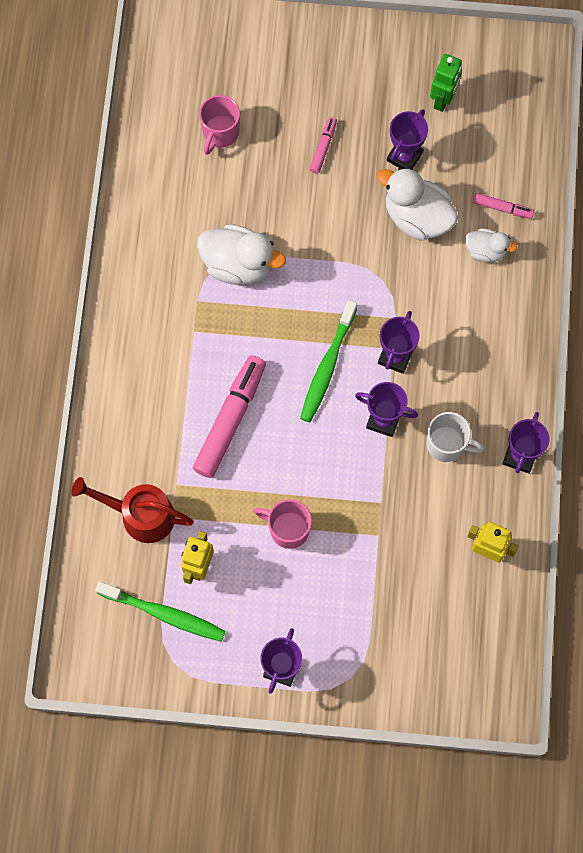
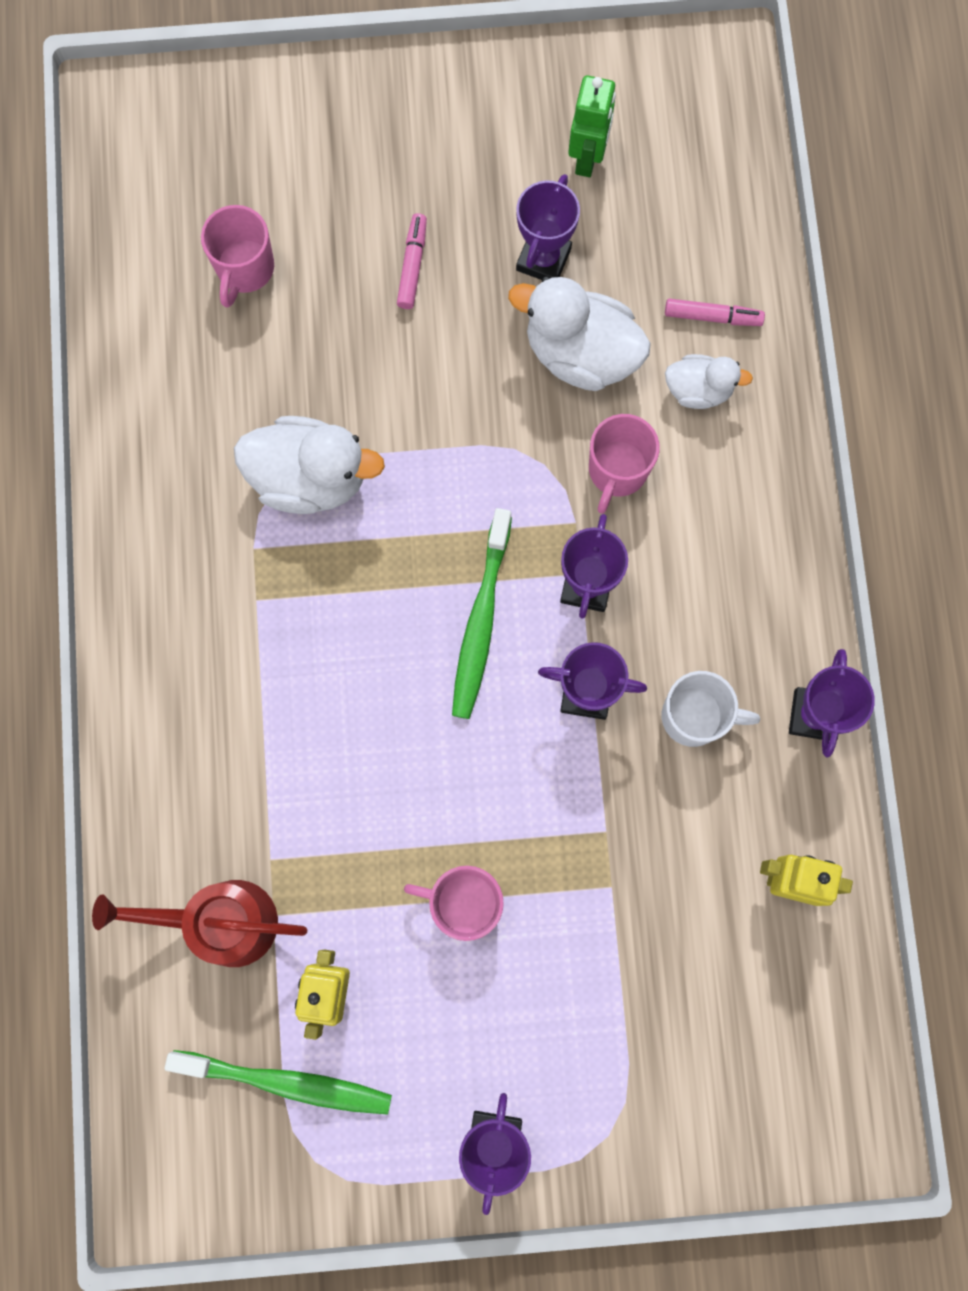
camera: 10 degrees left, 5 degrees up
(230, 419) = (340, 736): pink marker -> none
(426, 291) = (617, 471): none -> pink mug

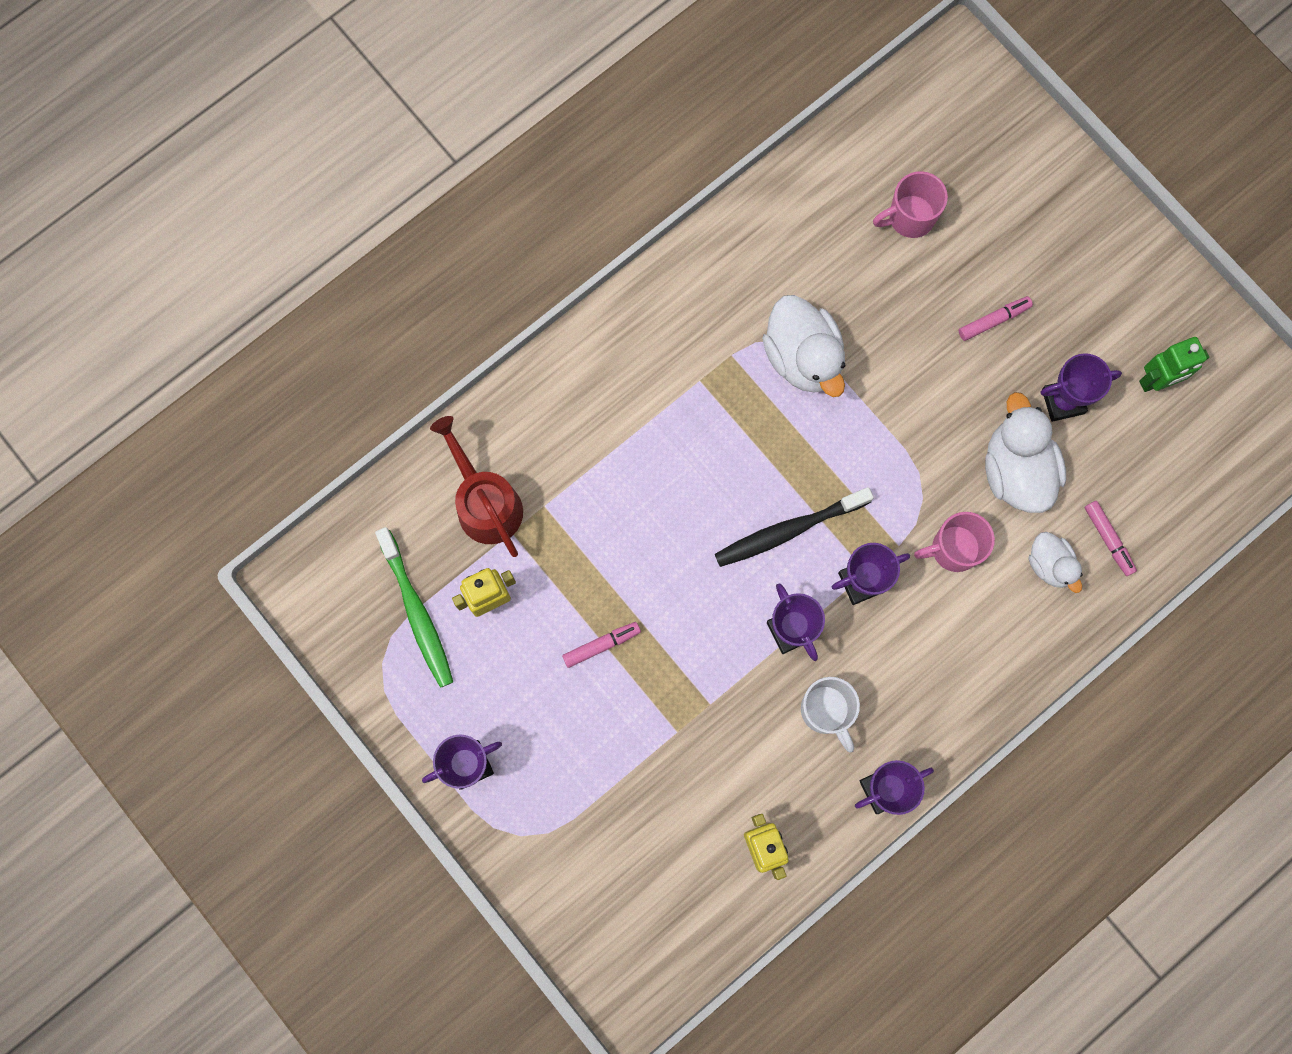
camera: 55 degrees right, 0 degrees up
(464, 903) = (601, 645): pink mug -> pink marker
(481, 621) = (788, 530): green toothbrush -> black toothbrush

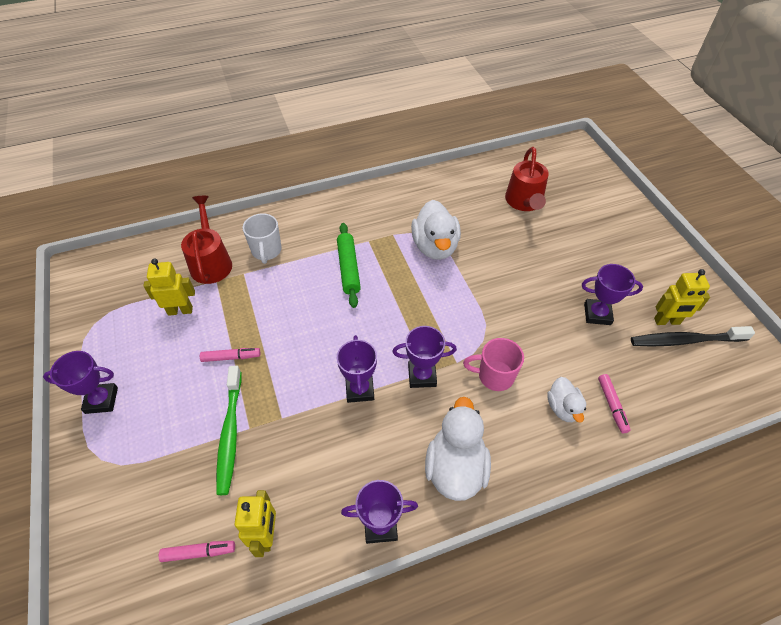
camera: 20 degrees right, 25 degrees down
(417, 612) = (134, 304): green toothbrush -> green toothbrush (230, 433)
(692, 442) = (348, 268): none -> green rolling pin
(788, 530) = (386, 331): black toothbrush -> black toothbrush (685, 340)
(826, 711) = (361, 451): white mug -> white mug (266, 251)
(909, 217) = (524, 202): pink mug -> red watering can
(993, 320) = (561, 261): pink marker -> pink marker (199, 552)
(1016, 470) = (554, 343): white duck -> white duck (455, 468)
(1157, 381) = (667, 321): green robot -> yellow robot

